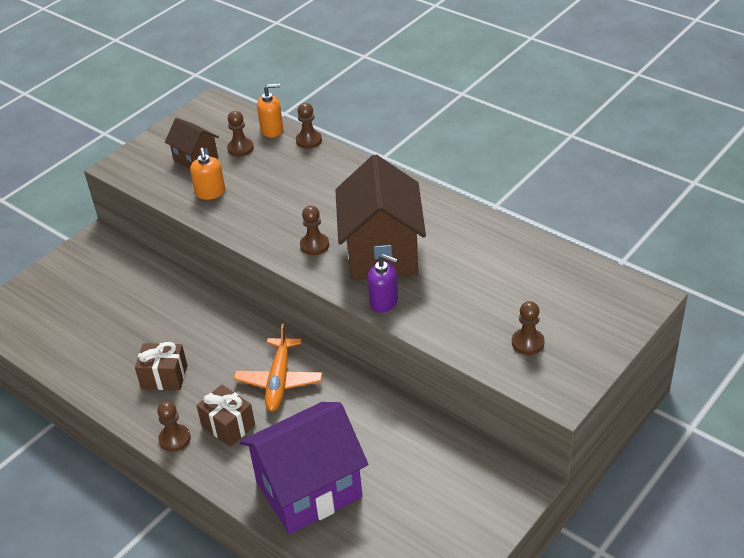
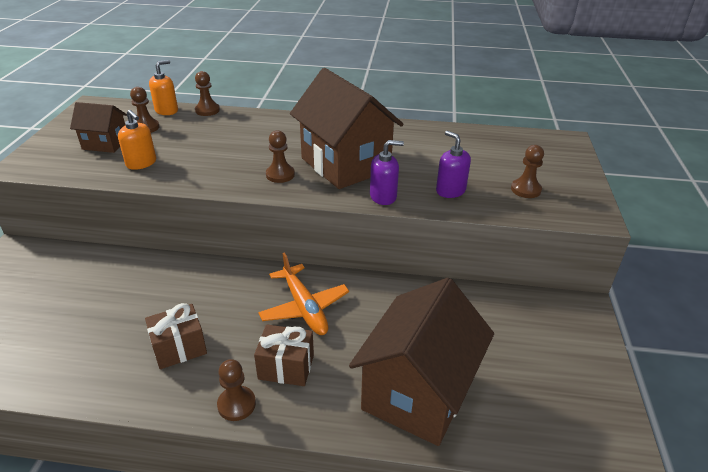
camera: 35 degrees left, 5 degrees down
(309, 490) = (418, 392): purple house -> brown house
(452, 317) = (450, 190): none -> purple soap dispenser

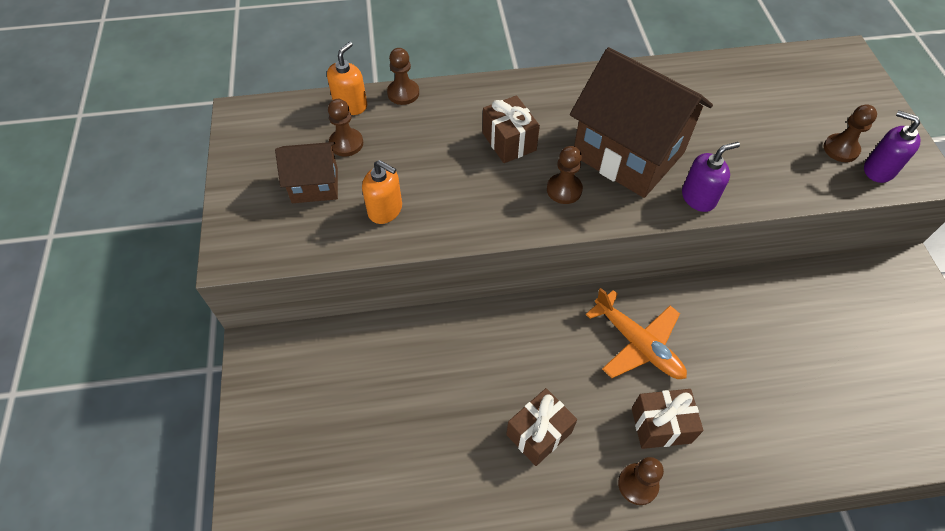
camera: 15 degrees left, 20 degrees up
(261, 144) = (509, 141): none -> brown gift
(418, 392) = (800, 418): brown house -> none
(450, 190) = (764, 170): purple soap dispenser -> purple soap dispenser (878, 170)

